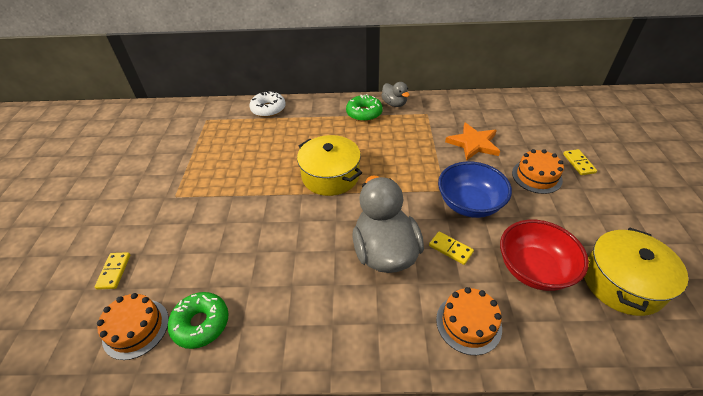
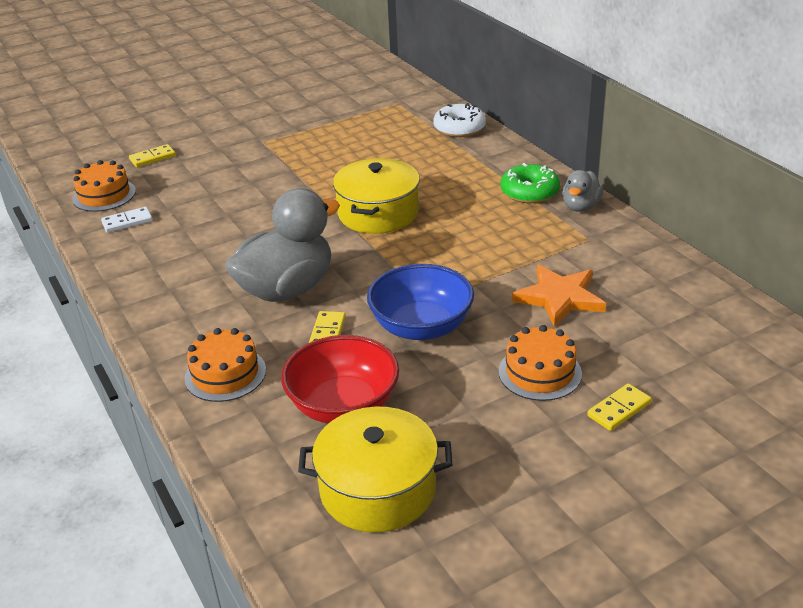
camera: 60 degrees right, 10 degrees down
(201, 323) = (127, 222): green donut -> white domino

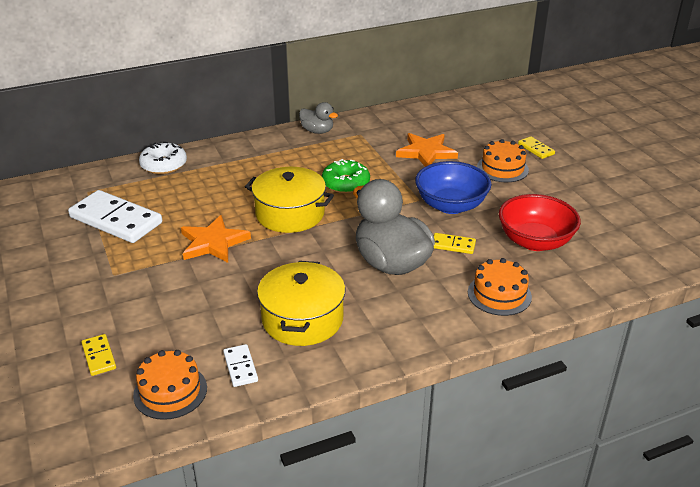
camera: 85 degrees left, 0 degrees up
(317, 178) = (213, 243): none -> orange star
(350, 125) = (116, 220): none -> white domino
(378, 489) = (611, 232): yellow pot -> yellow pot (302, 319)
(529, 192) = (288, 147): green donut -> green donut (345, 183)

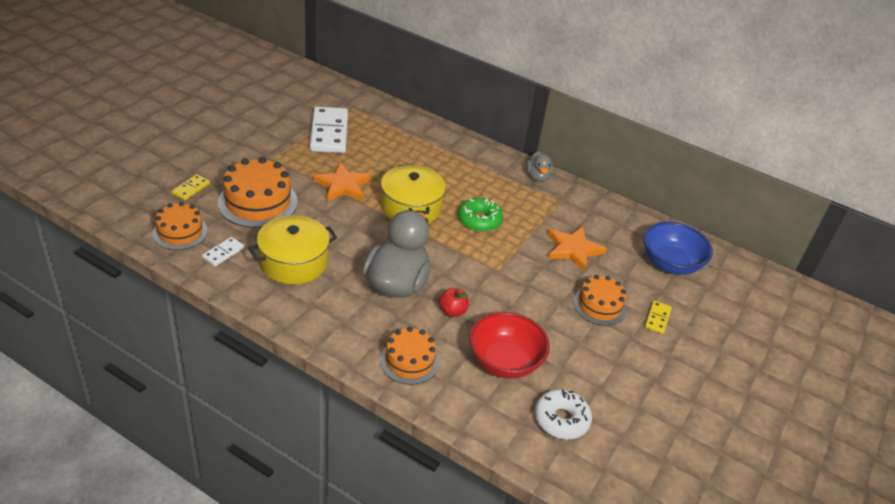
camera: 50 degrees right, 5 degrees up
(164, 165) = (412, 124): white donut -> white donut (561, 420)
(179, 311) = (258, 202): none -> orange cake
(451, 205) = (508, 291): blue bowl -> blue bowl (670, 264)
(453, 245) = (452, 311): yellow domino -> red apple

